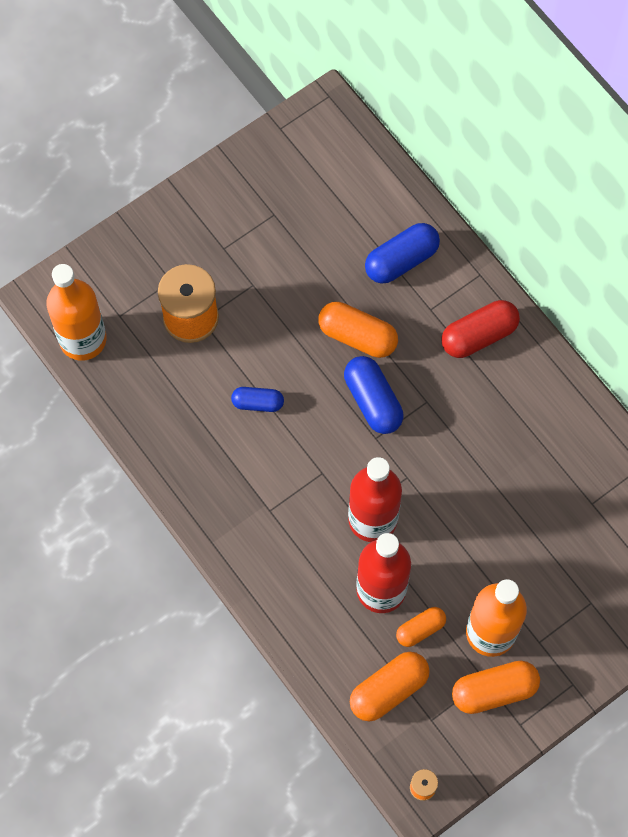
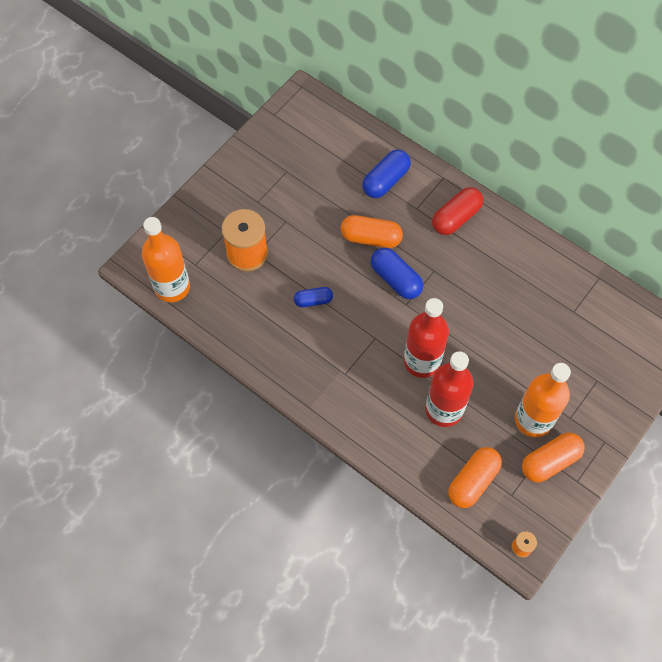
camera: 15 degrees left, 5 degrees down
(420, 629) = (482, 431): orange capsule -> none

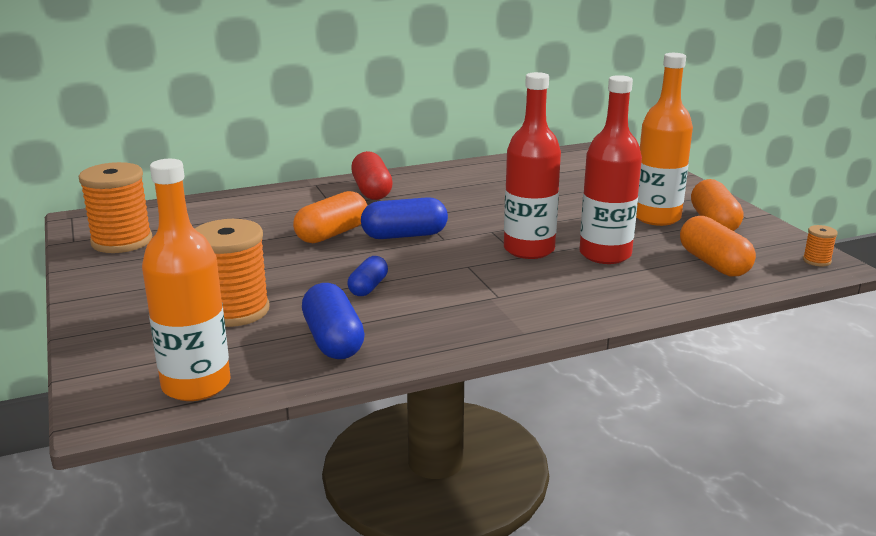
camera: 60 degrees left, 40 degrees down
(288, 138) = (122, 241): none -> orange spool
(385, 181) = (272, 209): blue capsule -> blue capsule (333, 340)

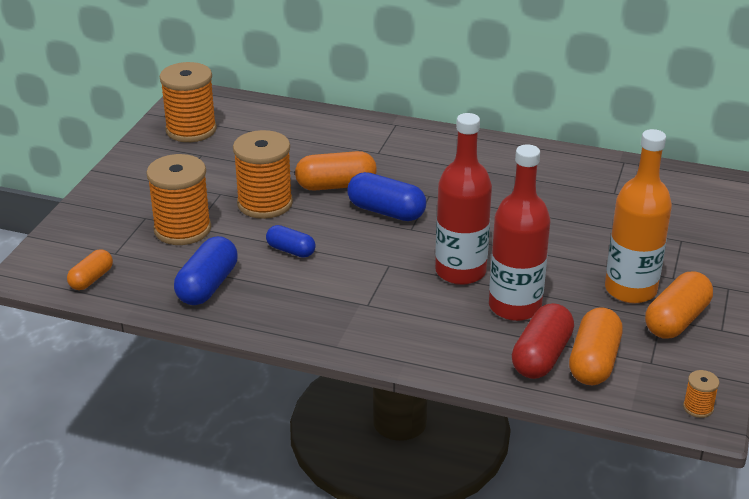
camera: 40 degrees right, 10 degrees up
(196, 385) = (91, 279): orange bottle -> orange capsule
(287, 266) = (265, 203): none -> orange spool
(368, 287) = (291, 250): blue capsule -> blue capsule turned 60 degrees clockwise
(372, 191) = (429, 150): red capsule -> red capsule (541, 356)

